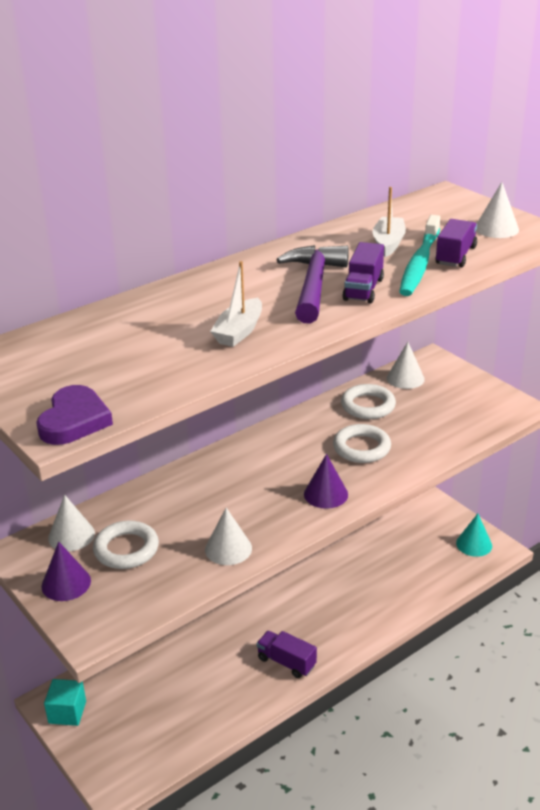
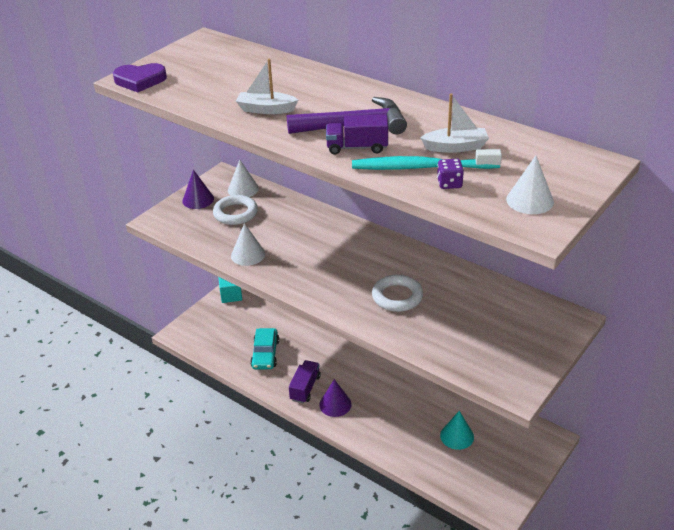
camera: 75 degrees right, 5 degrees up
(208, 692) = (265, 354): none -> turquoise car
(326, 494) = (326, 288): purple cone -> purple cone (335, 404)
(368, 406) = (463, 290): white ring -> none
(405, 378) = (524, 306): white cone -> none
(455, 256) = (449, 183): purple truck -> purple dice
(474, 544) = (497, 489): turquoise cone -> turquoise cone (457, 436)

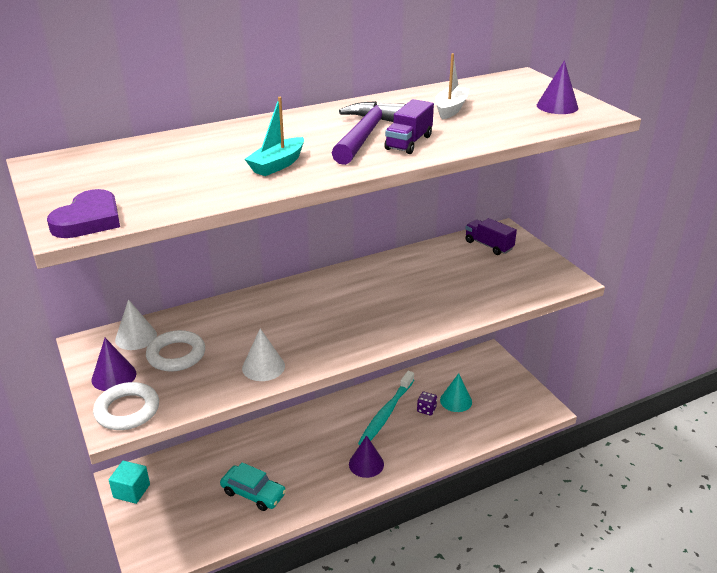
camera: 65 degrees left, 5 degrees down
(266, 109) = (277, 165): white boat -> turquoise boat
(305, 388) = (328, 478): purple truck -> purple truck (488, 245)
(397, 296) = (414, 297): white ring -> white ring (127, 410)
(421, 167) = (471, 127): turquoise toothbrush -> turquoise toothbrush (386, 413)
(449, 183) = (508, 124): purple dice -> purple dice (426, 409)
(530, 200) = (557, 106): white cone -> purple cone

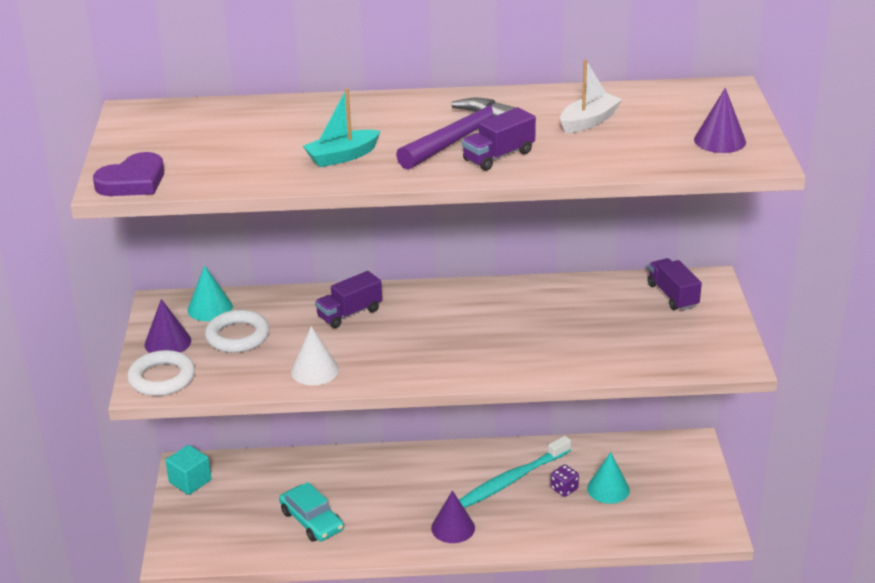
camera: 25 degrees right, 0 degrees up
(136, 337) = (210, 308): white cone -> turquoise cone
(261, 313) = (349, 313): none -> purple truck

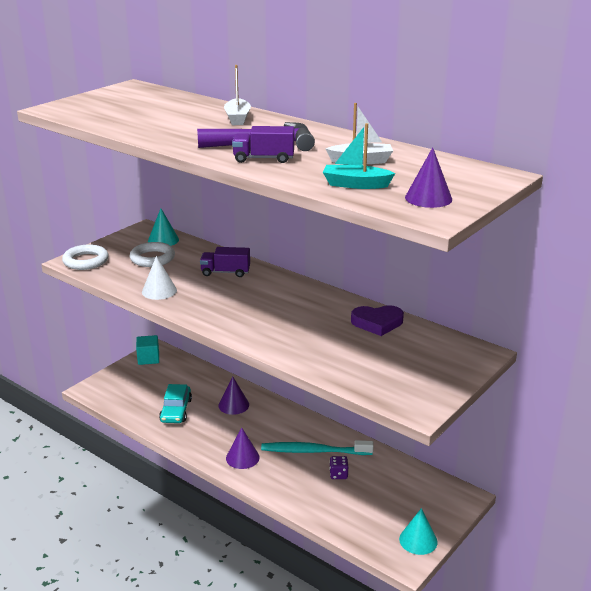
camera: 40 degrees right, 5 degrees down
(133, 181) = (62, 110): purple heart -> purple heart (377, 323)
(167, 342) = (117, 247): purple cone -> purple cone (233, 405)
(342, 157) = (180, 132): turquoise boat -> turquoise boat (355, 184)
(363, 114) = (237, 118): none -> white boat
(608, 489) = (366, 491): turquoise cone -> turquoise cone (418, 540)
(672, 295) = (439, 349): purple truck -> none

